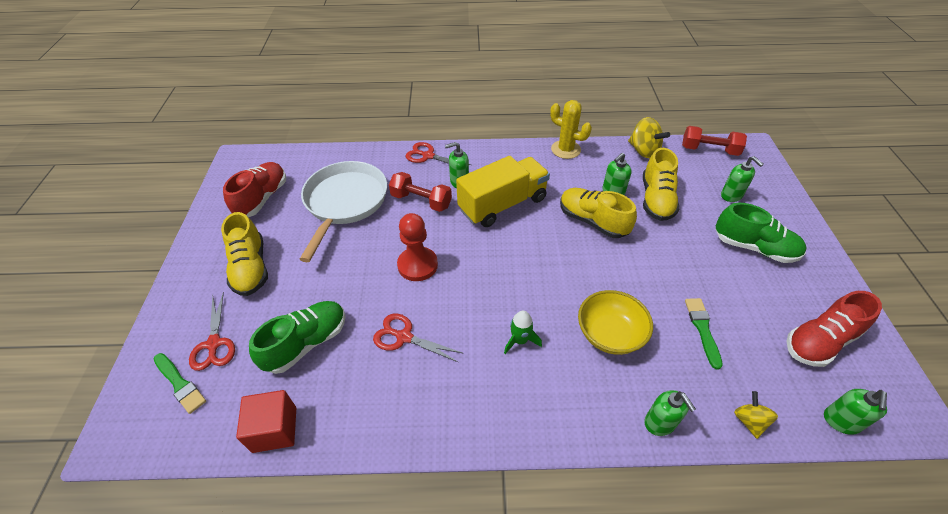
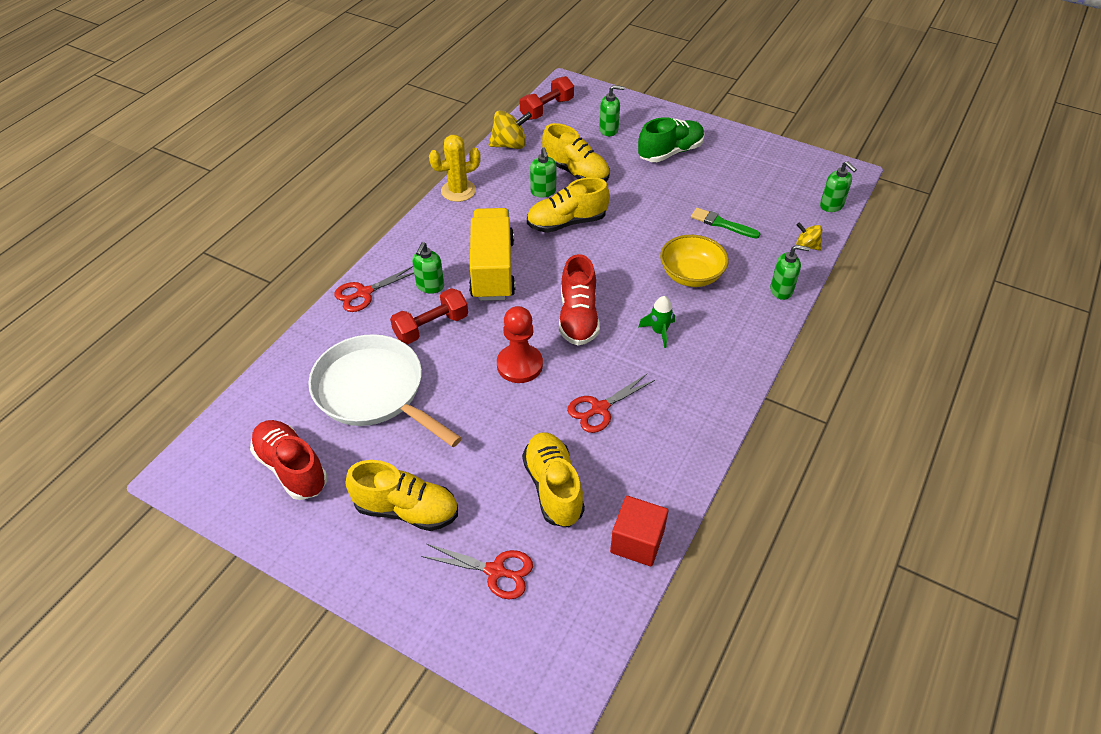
camera: 60 degrees left, 0 degrees up
(180, 384) = (529, 615): green brush -> none
(306, 343) = (553, 487): green shoe -> yellow shoe
(820, 341) = (771, 175): red shoe -> red shoe (578, 317)

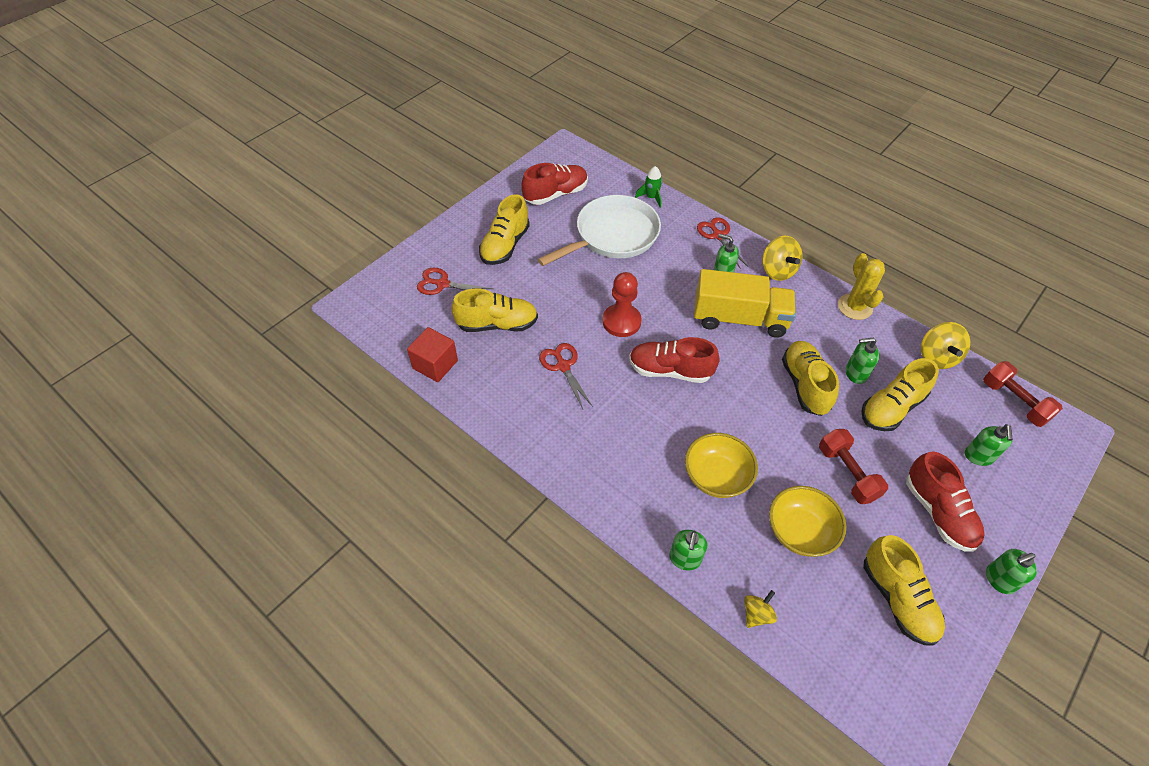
camera: 100 degrees right, 5 degrees up
(416, 244) = (777, 271): none -> yellow spinning top
(431, 327) = (674, 272): red dumbbell -> red dumbbell (847, 473)
(495, 571) = (442, 284): red scissors -> red scissors turned 75 degrees clockwise
(659, 331) = (642, 429): green rocket -> green rocket (651, 197)
(670, 152) = (938, 512): green shoe -> red shoe
(722, 224) = (800, 531): green brush -> yellow bowl
(754, 175) = (897, 599): none -> yellow shoe
(831, 205) = (834, 677): green soap dispenser -> green soap dispenser (999, 579)

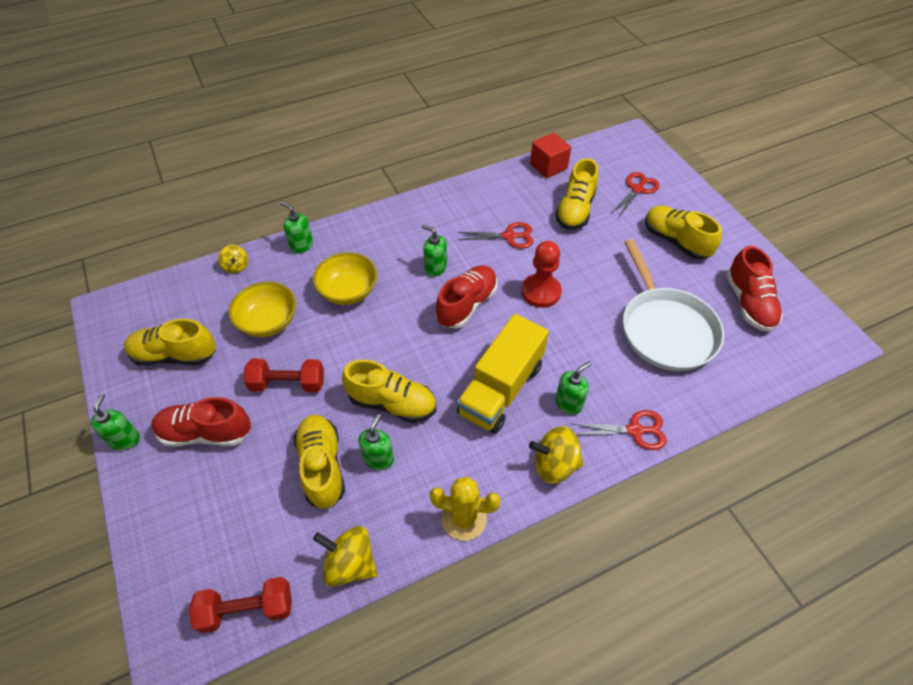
camera: 115 degrees right, 0 degrees up
(651, 197) = (723, 390): green rocket -> none
(978, 456) = (222, 512): green soap dispenser -> green soap dispenser (435, 268)

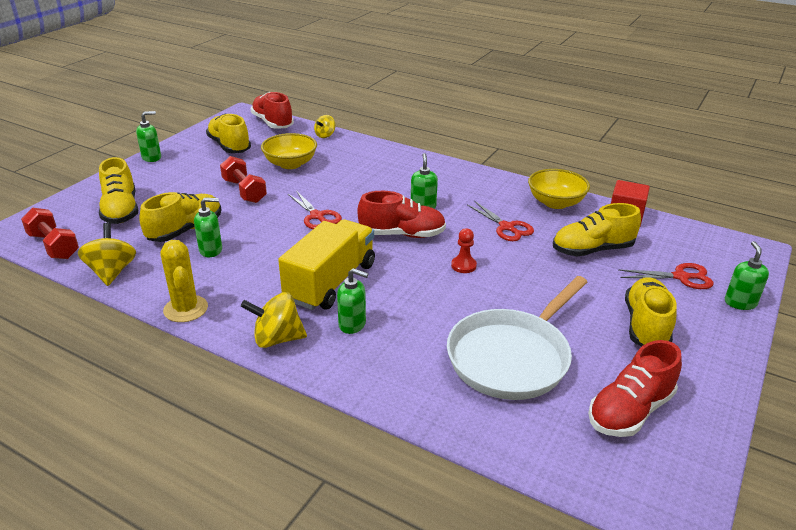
camera: 55 degrees right, 20 degrees down
(206, 433) = (178, 179): red shoe -> red shoe (272, 123)
(301, 245) = (373, 148): green soap dispenser -> green soap dispenser (740, 303)
(348, 291) = (353, 181): yellow bowl -> yellow bowl (555, 203)
(392, 403) = (267, 237): yellow shoe -> yellow shoe (121, 210)
(500, 389) = (331, 282): yellow truck -> yellow truck turned 120 degrees clockwise
(541, 292) = (463, 265): red pawn -> red pawn, size x0.58
(554, 464) = (277, 339): yellow spinning top -> yellow spinning top turned 60 degrees counterclockwise
(635, 430) = (359, 376): red scissors -> red scissors (317, 216)

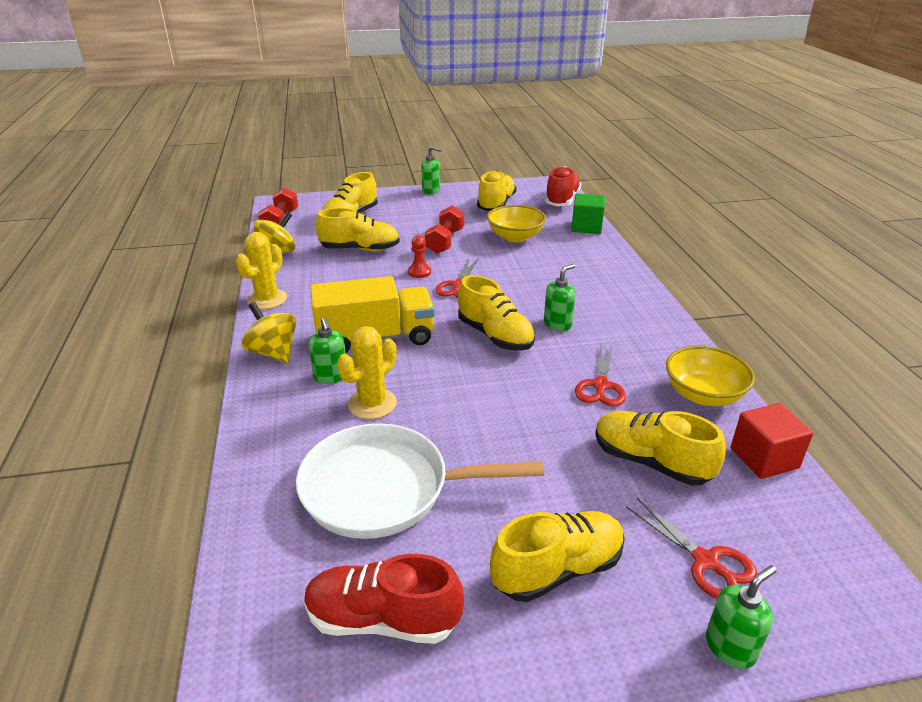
camera: 50 degrees right, 0 degrees up
(211, 250) = (349, 271): green soap dispenser -> none
(325, 135) = (586, 227): yellow spinning top -> green cube
(402, 234) = (495, 336): red shoe -> yellow shoe
(412, 320) = (372, 404): none -> yellow cactus
(463, 265) = (494, 391): red pawn -> red pawn (419, 272)

